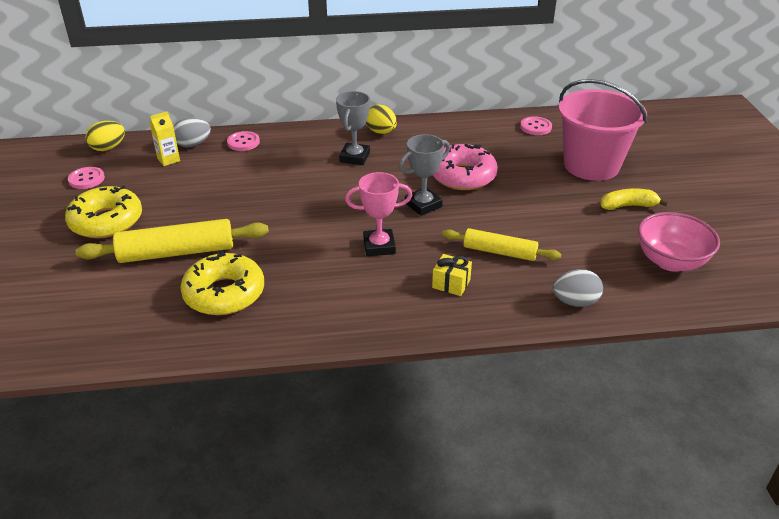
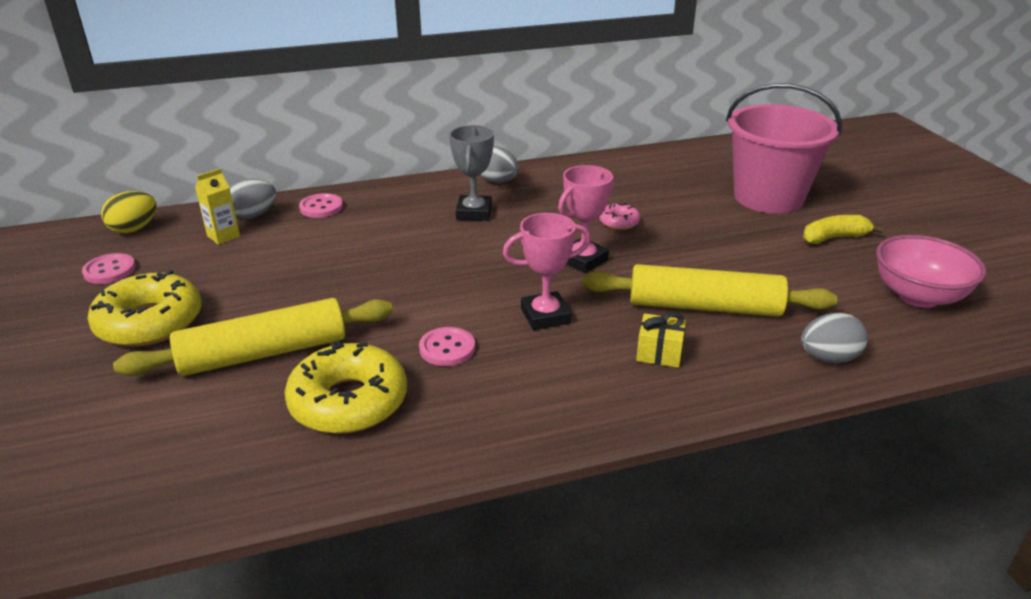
camera: 10 degrees left, 5 degrees down
(381, 132) = (497, 181): yellow egg -> grey egg
(423, 205) = (583, 260): grey trophy -> pink trophy
(462, 176) = (619, 222): pink donut -> pink donut, size x0.48
(499, 252) = (704, 307): yellow rolling pin -> yellow rolling pin, size x1.55
(535, 127) = (683, 162): pink button -> pink button (447, 348)

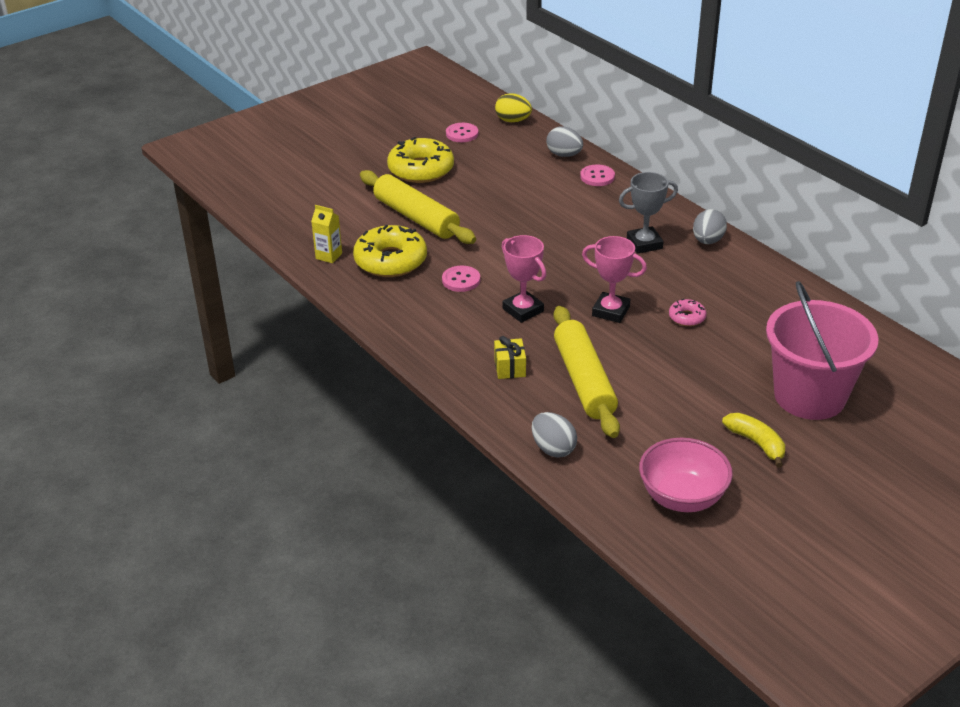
camera: 70 degrees right, 5 degrees up
(223, 236) = (529, 155): yellow carton -> yellow carton (329, 256)

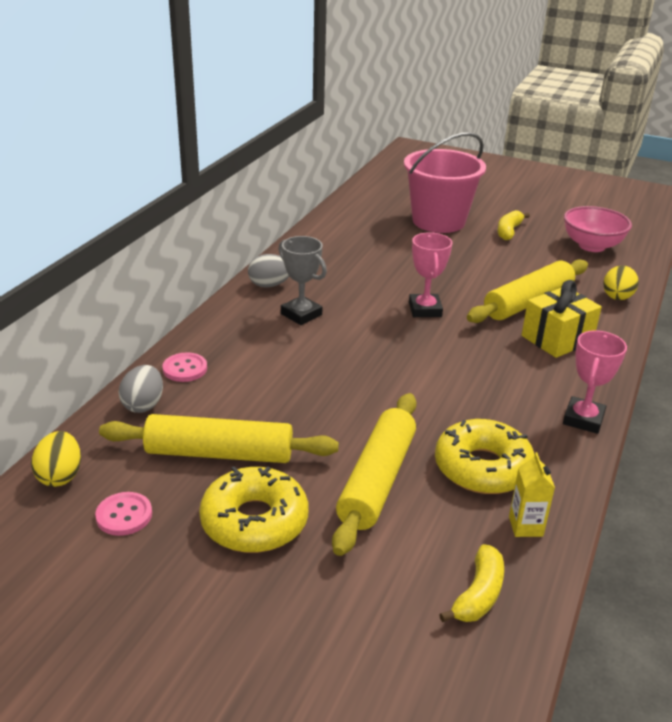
camera: 120 degrees left, 5 degrees down
(301, 221) = (478, 594): none -> yellow banana
(461, 280) = (465, 404): pink button -> none
(490, 171) = (219, 453): none -> yellow rolling pin
(510, 368) = (557, 339): yellow gift -> yellow gift, size x1.76
(523, 310) = (472, 353): pink trophy -> pink trophy (583, 419)
(553, 449) = (616, 298): grey egg -> yellow egg
(687, 317) = (396, 275): pink donut -> none

